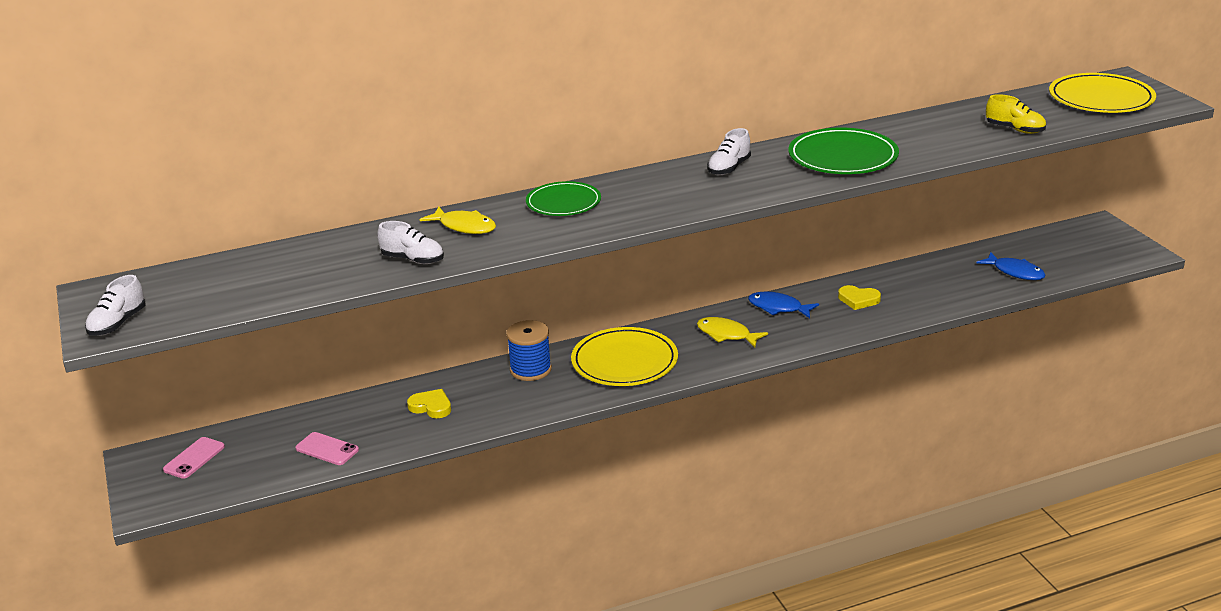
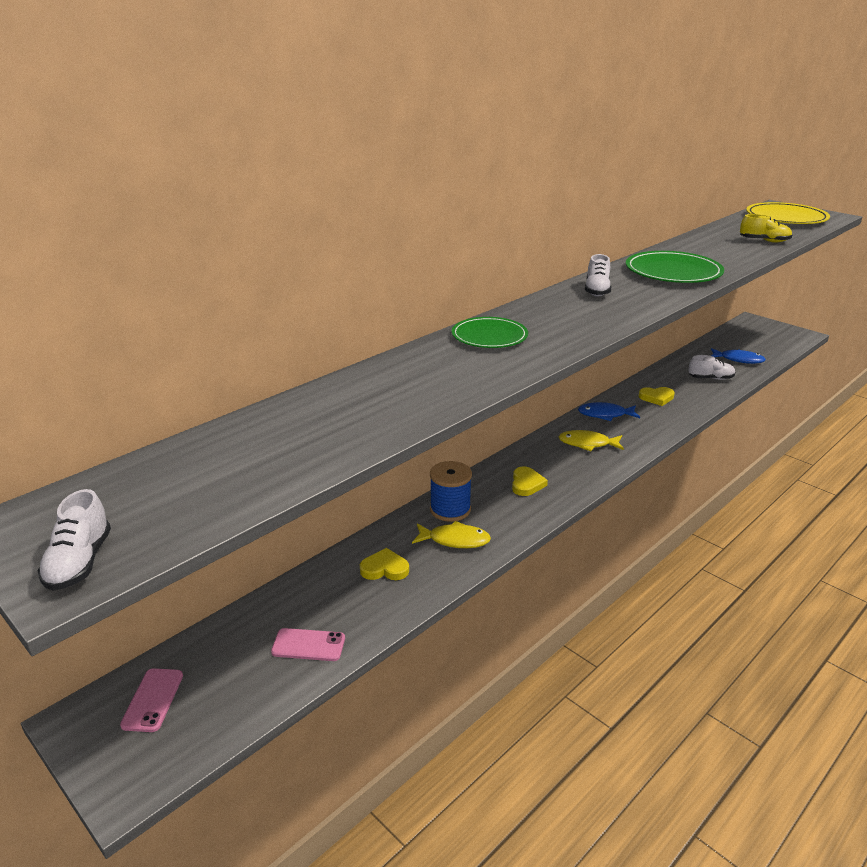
camera: 25 degrees left, 0 degrees up
(413, 259) = (400, 412): white shoe -> white shoe (710, 378)
(464, 227) = (418, 371): yellow fish -> yellow fish (455, 540)
(624, 361) = (526, 484): yellow plate -> yellow heart

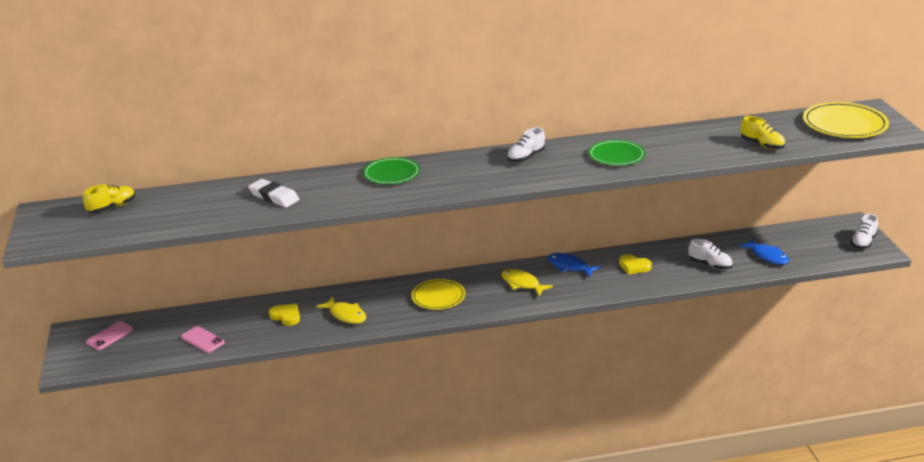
camera: 35 degrees right, 0 degrees up
(79, 562) = (47, 236): white shoe -> white shoe (863, 242)
(149, 479) = (112, 207): none -> yellow shoe
(387, 396) = (274, 197): none -> white eraser
(450, 509) = (367, 296): blue spool -> none
(526, 484) = (438, 297): yellow heart -> yellow plate
(673, 272) = (616, 155): green plate -> green plate, size x0.66

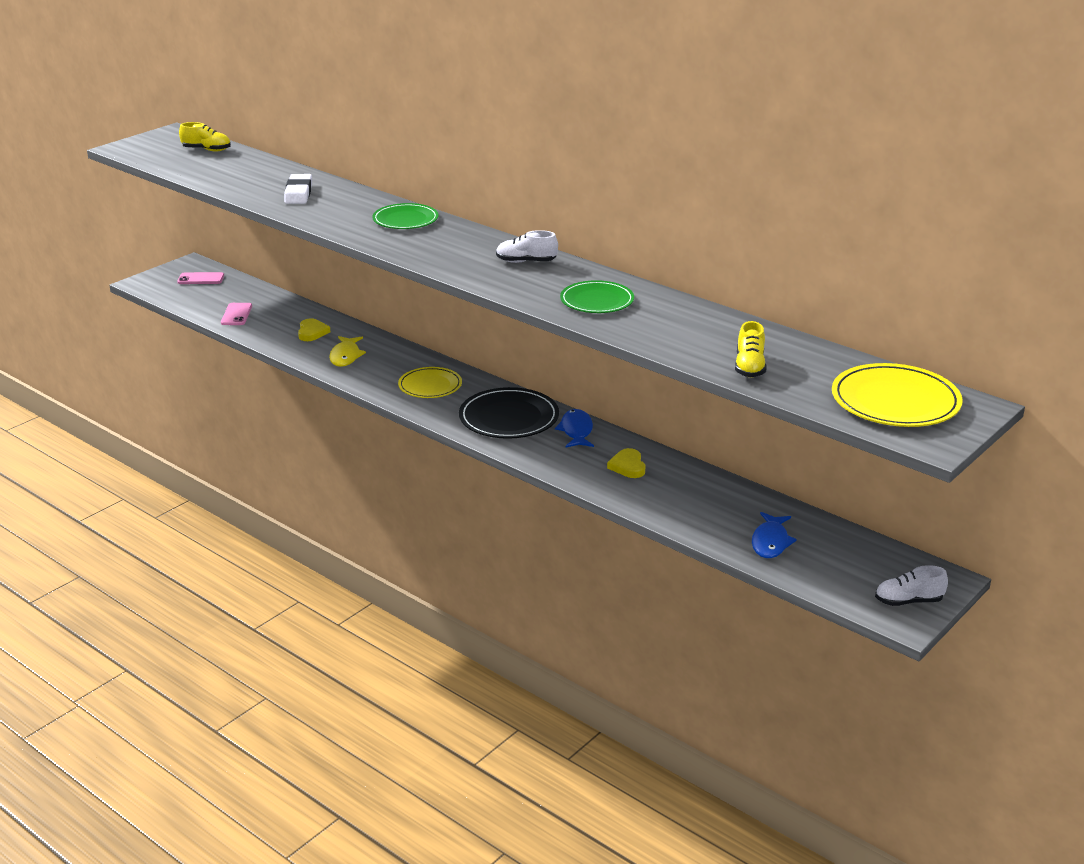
camera: 50 degrees right, 0 degrees up
(522, 284) = (509, 418): yellow fish -> black plate
(710, 265) = (697, 511): white shoe -> none

